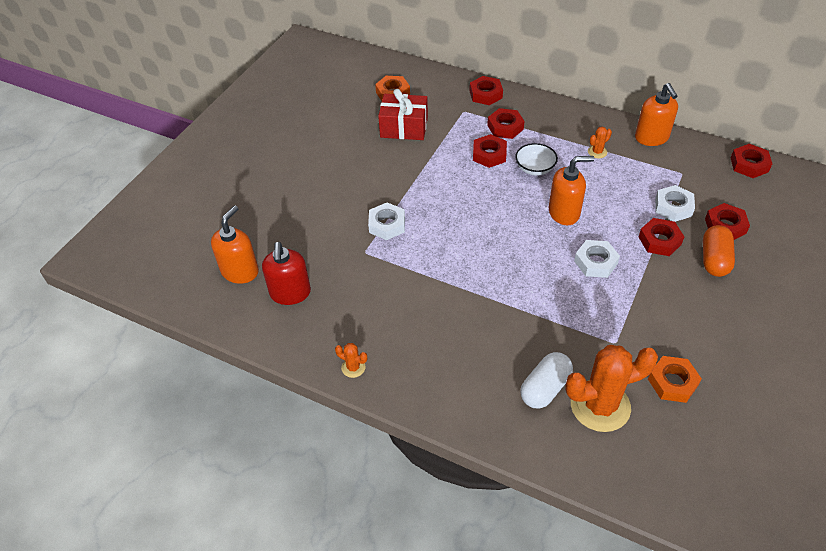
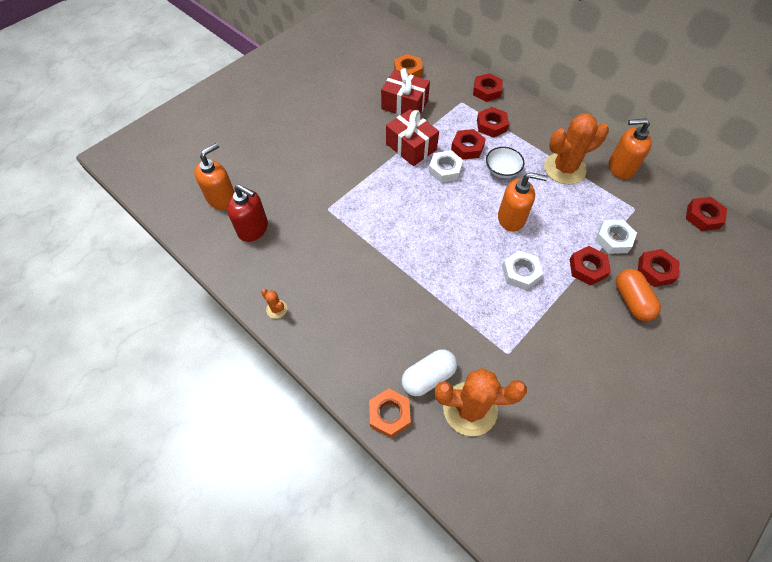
camera: 15 degrees right, 10 degrees up
(290, 293) = (253, 229): red soap dispenser -> red soap dispenser turned 75 degrees counterclockwise
(387, 225) = (355, 189): white nut -> white nut (445, 169)
(429, 168) = (411, 147): none -> red gift
(597, 152) = (564, 169): orange cactus -> orange cactus, size x2.34
(651, 138) = (620, 167): orange soap dispenser -> orange soap dispenser turned 90 degrees clockwise
(672, 382) = (544, 407): orange nut -> orange nut (389, 414)
(714, 260) = (631, 300): orange capsule -> orange capsule turned 45 degrees counterclockwise

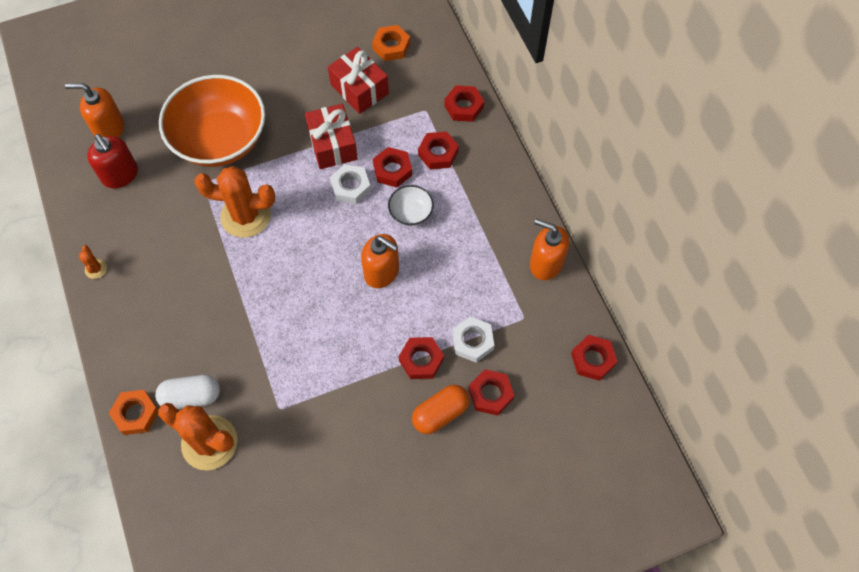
camera: 25 degrees right, 5 degrees up
(222, 198) = (109, 129): orange soap dispenser -> orange soap dispenser turned 150 degrees counterclockwise
(321, 174) = (220, 140): none -> orange bowl
(520, 273) = (349, 334): white nut -> none
(564, 169) = (481, 239): orange cactus -> orange cactus (245, 216)
(631, 300) = (440, 413): orange capsule -> orange capsule turned 45 degrees clockwise

